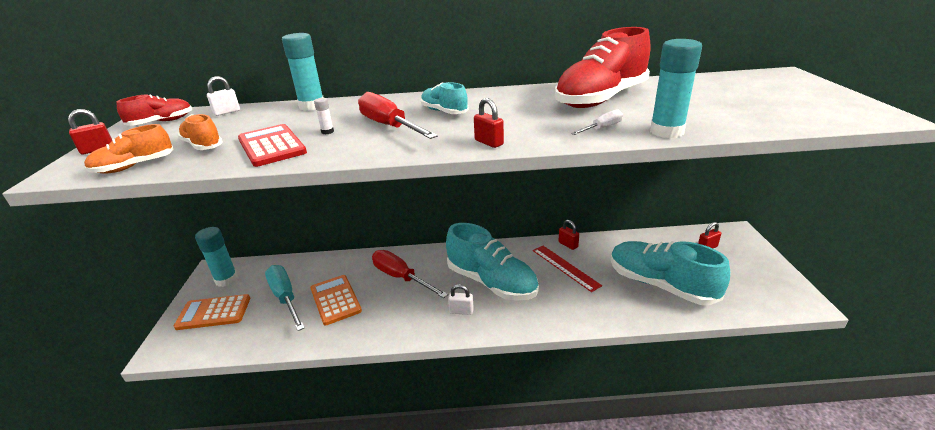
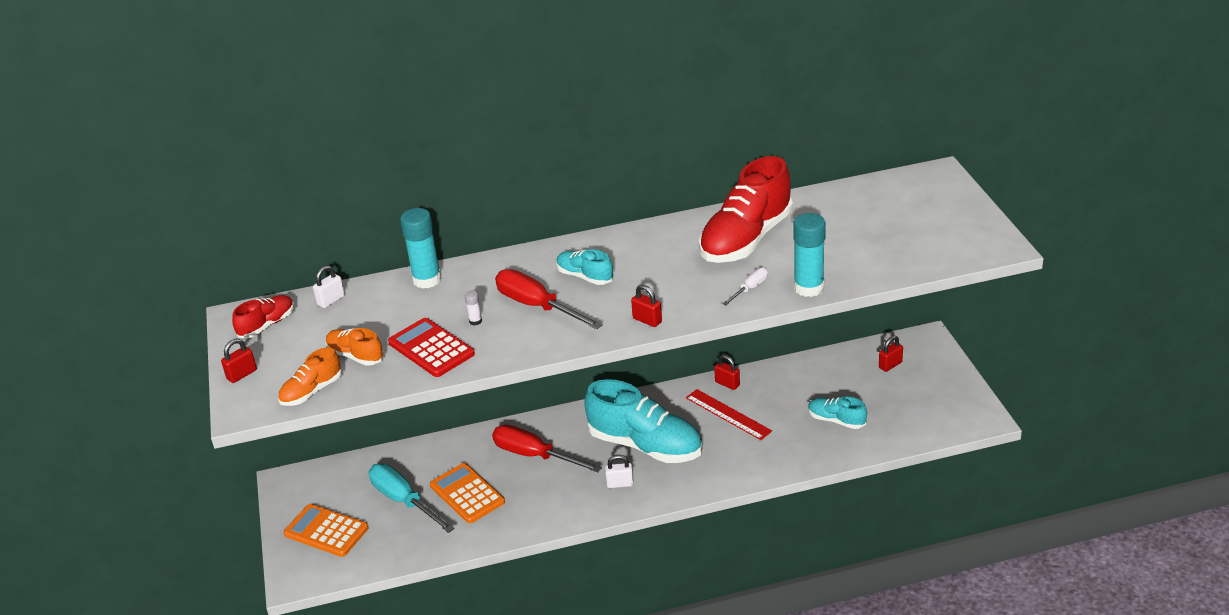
camera: 10 degrees left, 5 degrees up
(214, 312) = (326, 531): orange calculator -> orange calculator turned 45 degrees clockwise
(226, 280) = (312, 491): turquoise glue stick -> none
(660, 285) = (836, 420): turquoise shoe -> turquoise shoe, size x0.49

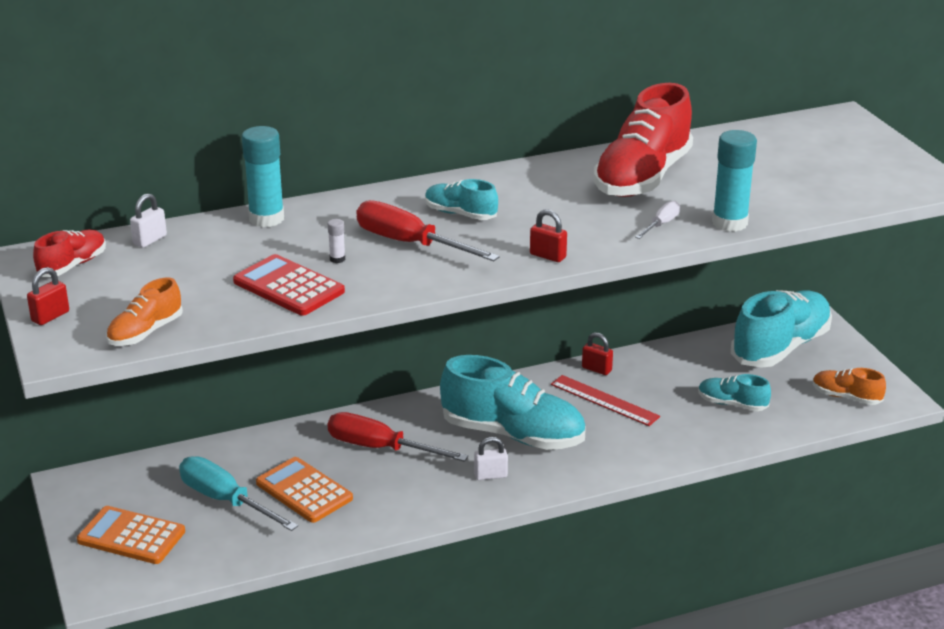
camera: 10 degrees left, 5 degrees down
(355, 356) = (194, 295): orange shoe -> orange shoe (846, 397)
(890, 365) = (780, 347): red padlock -> turquoise shoe

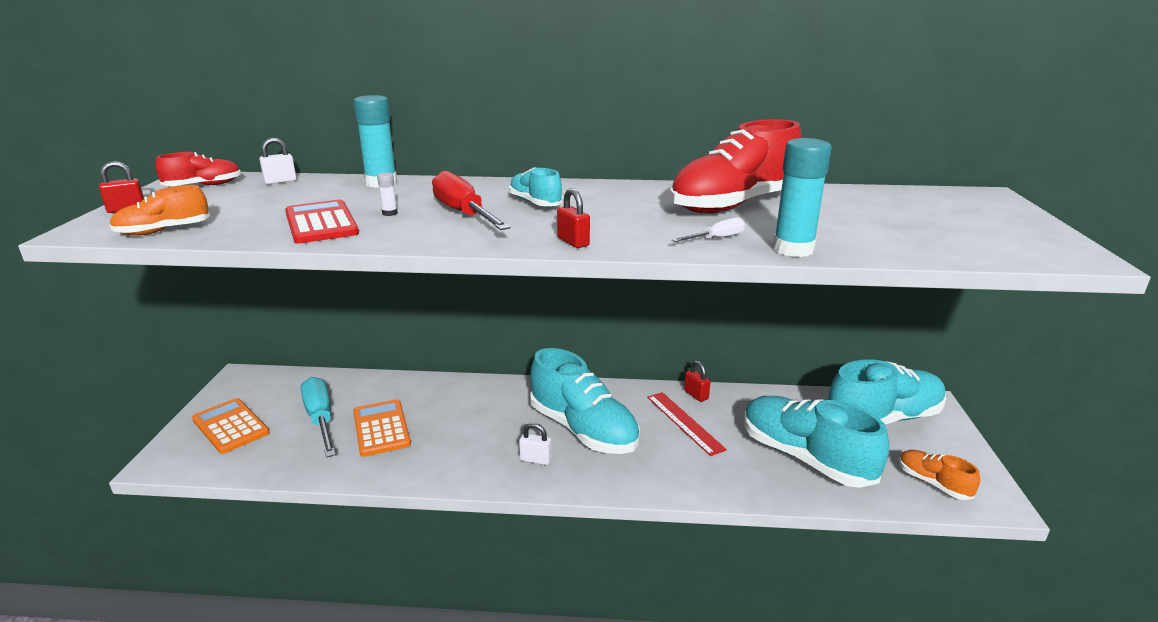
camera: 25 degrees right, 5 degrees down
(380, 448) = (469, 411): red screwdriver -> none
(732, 404) = (805, 458): turquoise shoe -> turquoise shoe, size x2.04

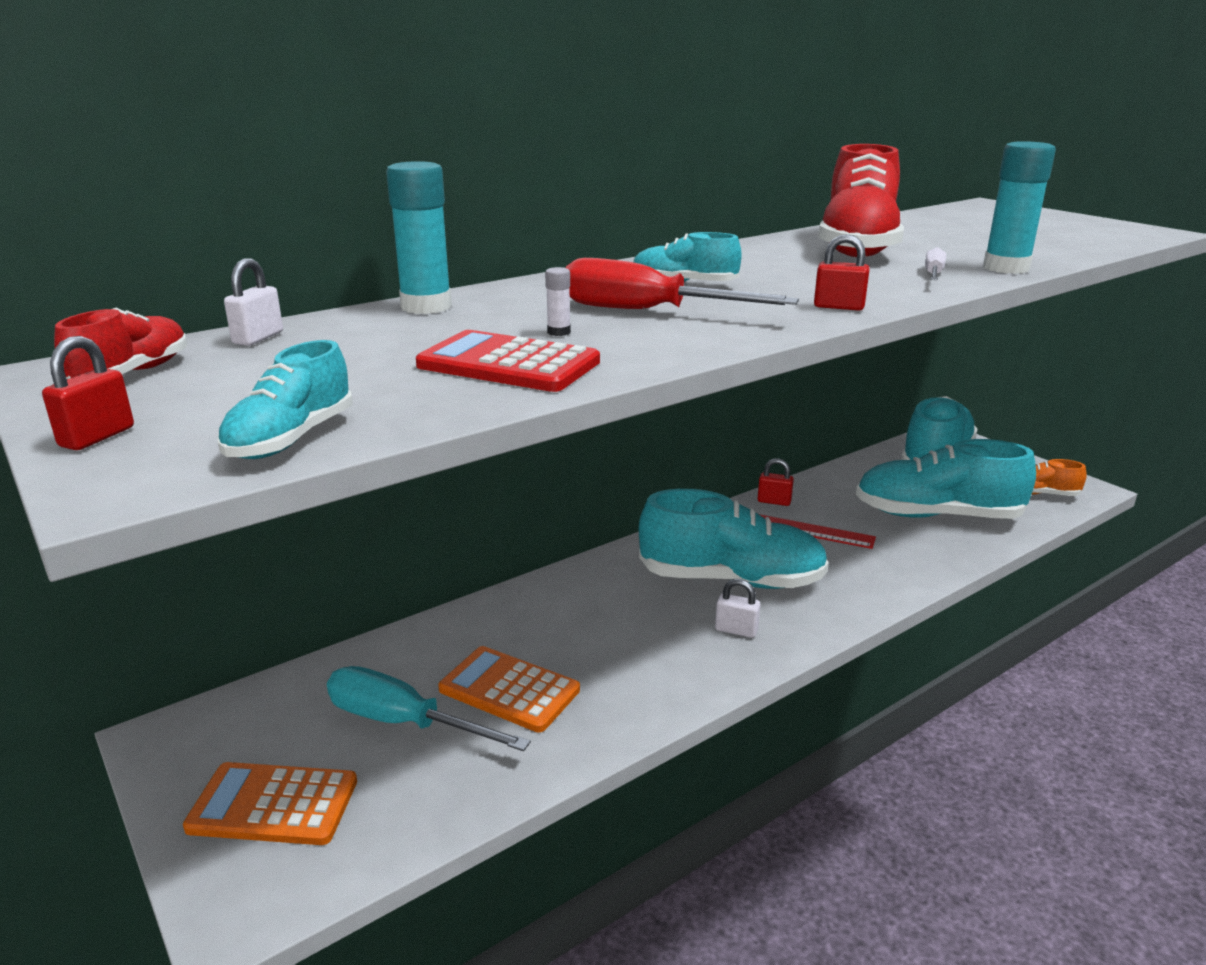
camera: 40 degrees left, 0 degrees up
(163, 231) = (291, 439): orange shoe -> turquoise shoe
(535, 459) = (736, 630): white padlock -> white padlock turned 45 degrees clockwise

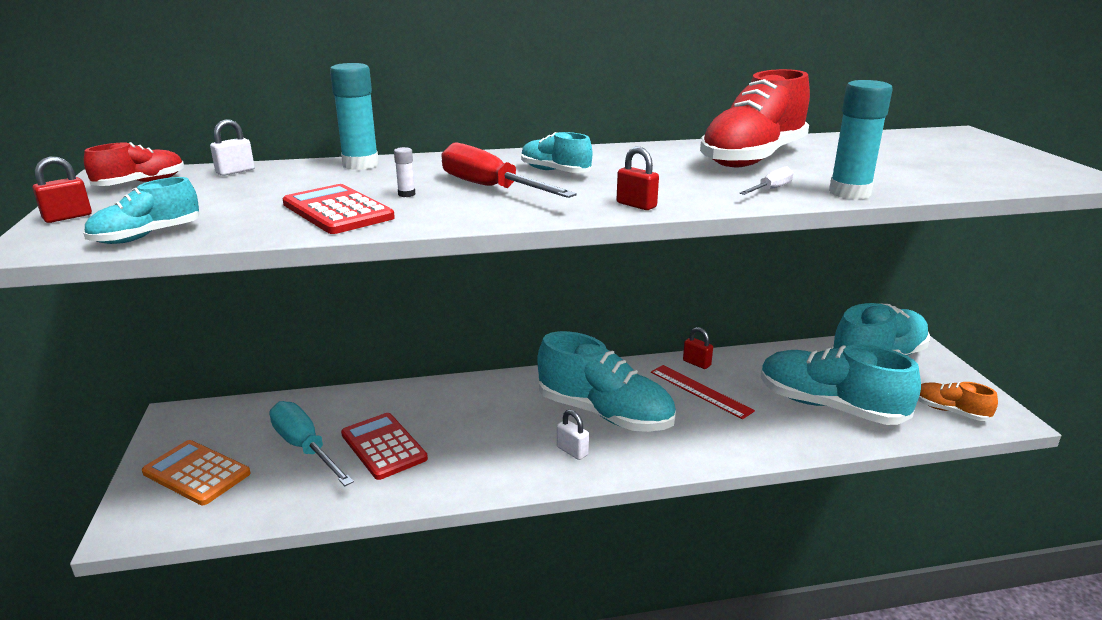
camera: 25 degrees right, 0 degrees up
(509, 689) = (384, 446): orange calculator -> red calculator

